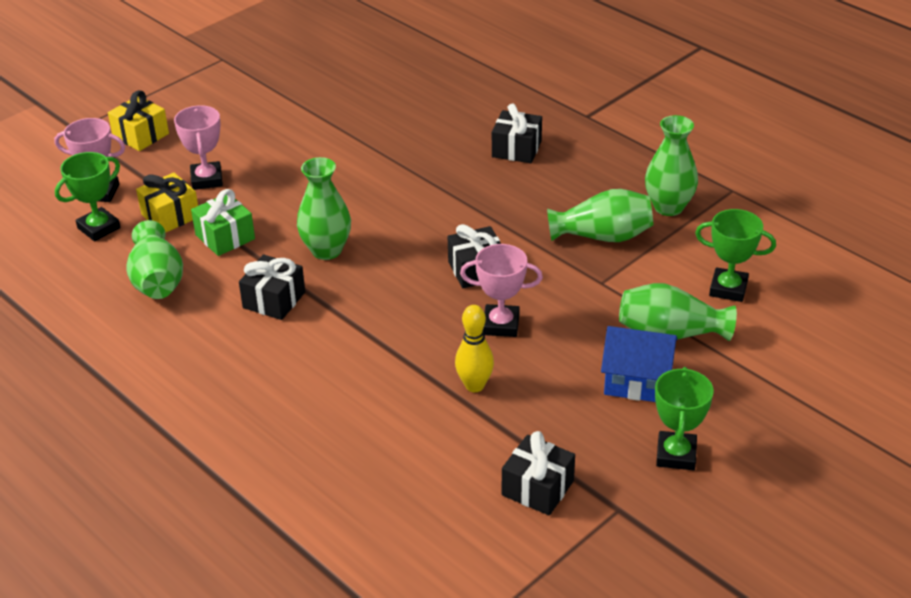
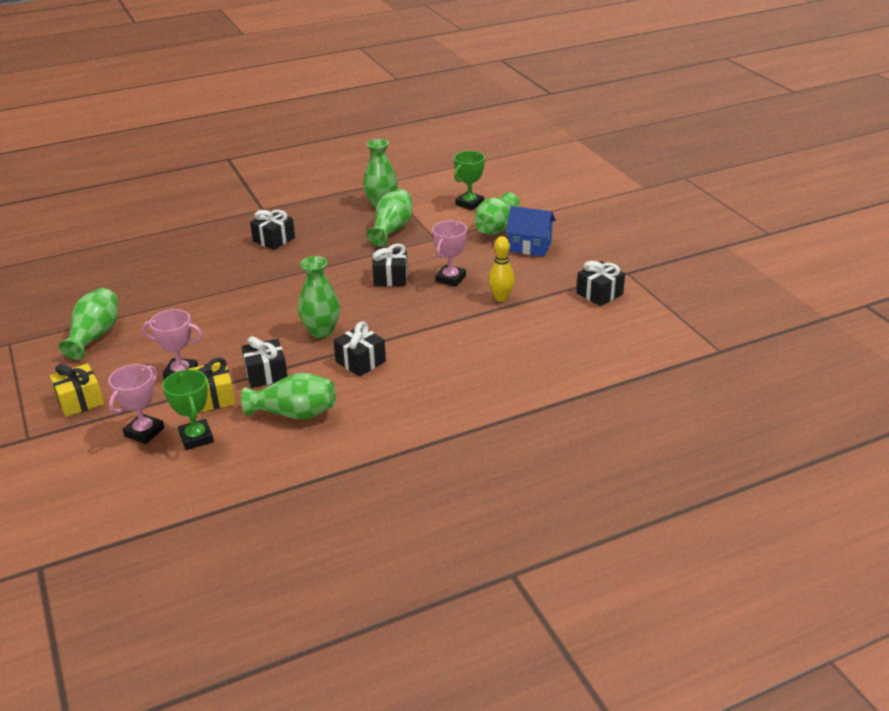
camera: 70 degrees left, 5 degrees down
(225, 237) = (266, 374): green gift -> black gift
(255, 102) = (95, 336): none -> green vase
(637, 382) = (530, 246): blue house -> blue house turned 75 degrees clockwise
(676, 455) = (594, 248): green trophy -> none

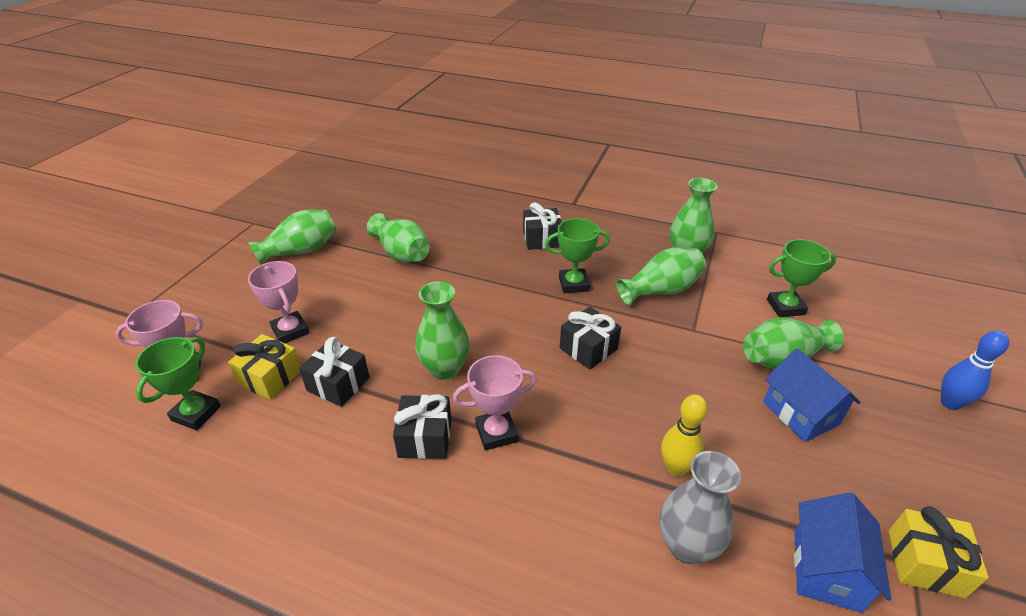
camera: 45 degrees right, 5 degrees up
(80, 401) = (204, 305): yellow gift -> yellow gift (925, 563)
(294, 413) = (289, 455): green vase -> green vase (401, 254)
(334, 252) = (573, 284): none -> green trophy
(450, 279) = (648, 395): pink trophy -> pink trophy (496, 433)
(539, 320) = (687, 545): none -> grey vase
(587, 207) = (950, 403): none -> blue bowling pin
(599, 294) = (826, 569): black gift -> blue house

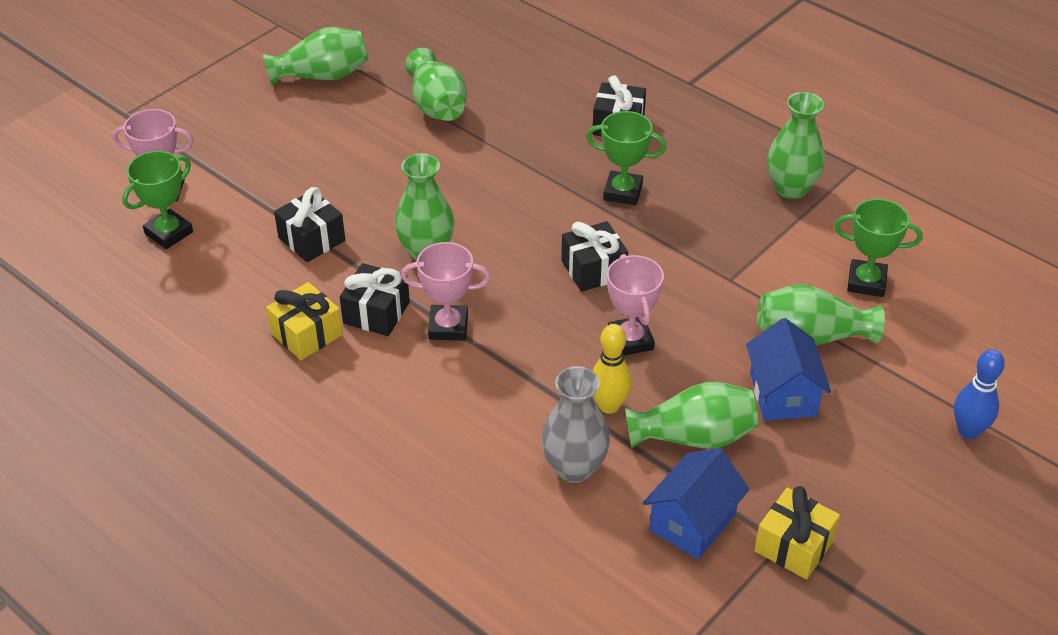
camera: 20 degrees right, 5 degrees up
(270, 377) = (247, 215): yellow gift -> yellow gift (306, 334)
(290, 331) = (281, 171): pink trophy -> pink trophy (630, 340)
(661, 290) = (725, 225): green vase -> green vase (694, 437)

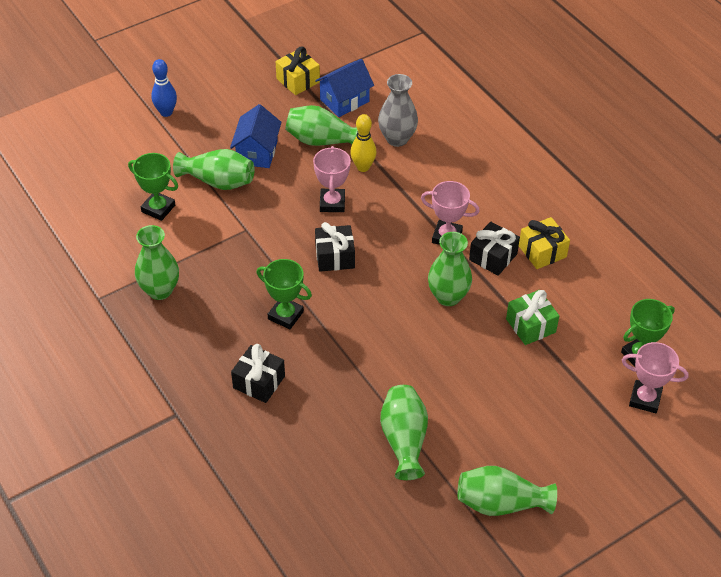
camera: 165 degrees left, 5 degrees up
(311, 239) = (530, 325): black gift -> green gift

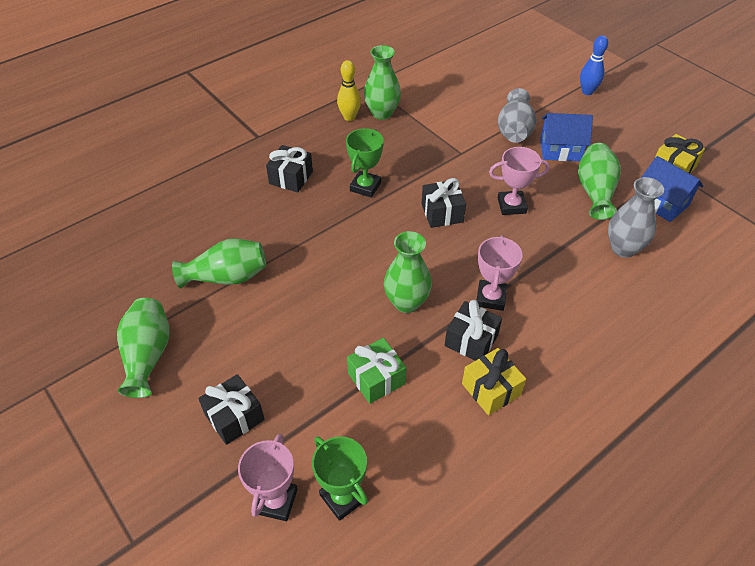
camera: 85 degrees right, 0 degrees up
(158, 208) = (471, 101): green trophy -> none
(218, 181) = (514, 130): green vase -> grey vase
(363, 167) = (569, 224): yellow bowling pin -> yellow bowling pin (349, 117)
(569, 429) = (234, 417): none -> black gift

